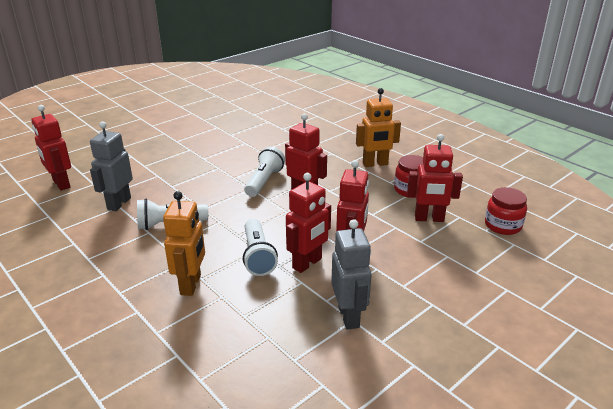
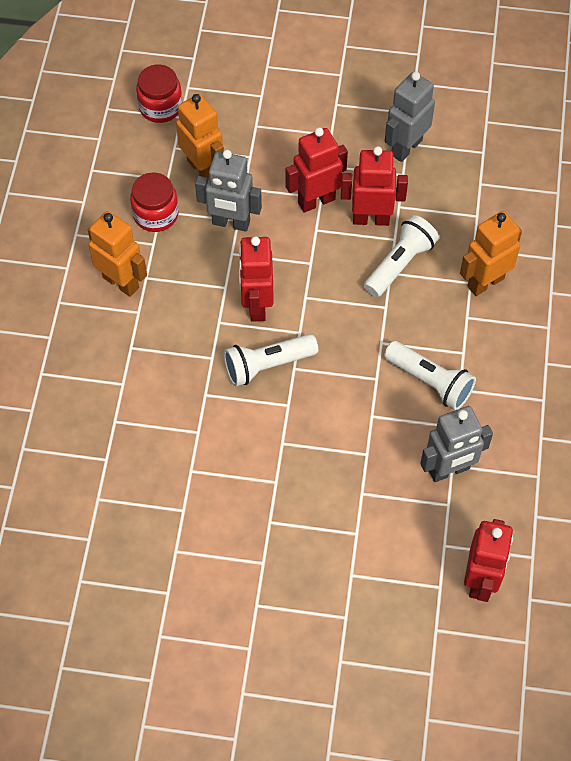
camera: 130 degrees left, 30 degrees up
(373, 210) = (231, 223): none -> grey robot
(429, 219) = (203, 169): red robot -> orange robot

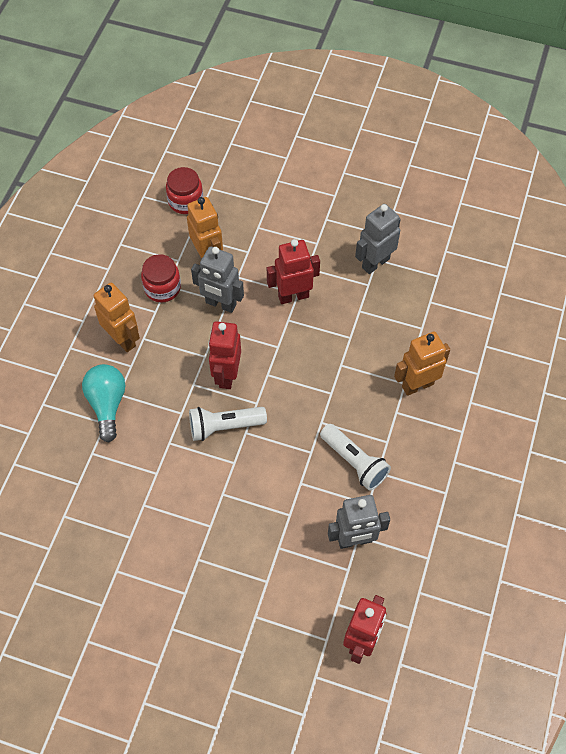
camera: 10 degrees right, 0 degrees up
(120, 361) = (107, 404): none -> turquoise light bulb
(371, 219) = (334, 317): red robot -> none
(400, 264) = (350, 359): white flashlight -> none

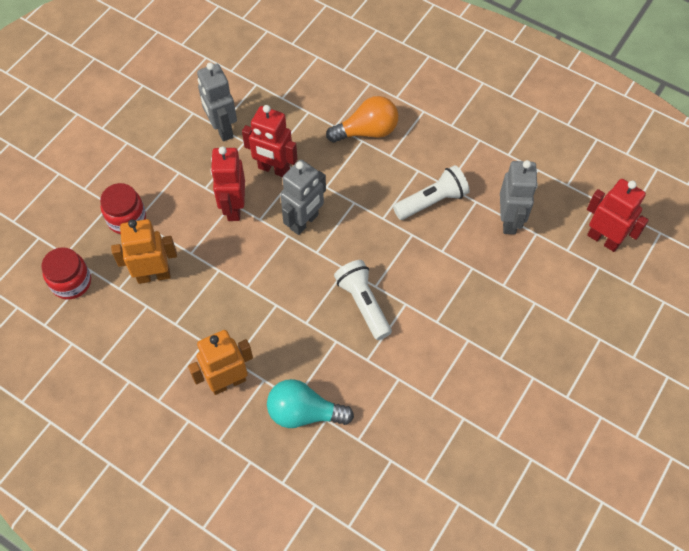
camera: 75 degrees left, 0 degrees up
(162, 288) = (176, 328): red jar -> red jar (127, 218)
(220, 304) = (218, 276): grey robot -> grey robot (304, 222)
(224, 426) = (363, 303): white flashlight -> white flashlight turned 150 degrees clockwise
(226, 375) = (305, 289): red robot -> red robot (273, 169)
(417, 385) = (367, 131): orange robot -> orange light bulb

